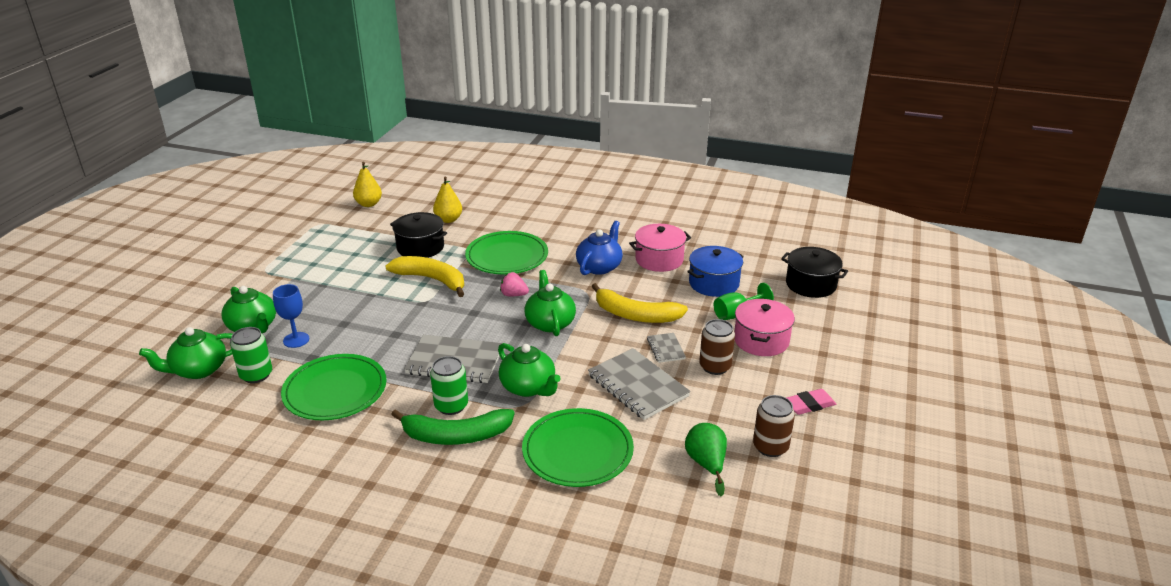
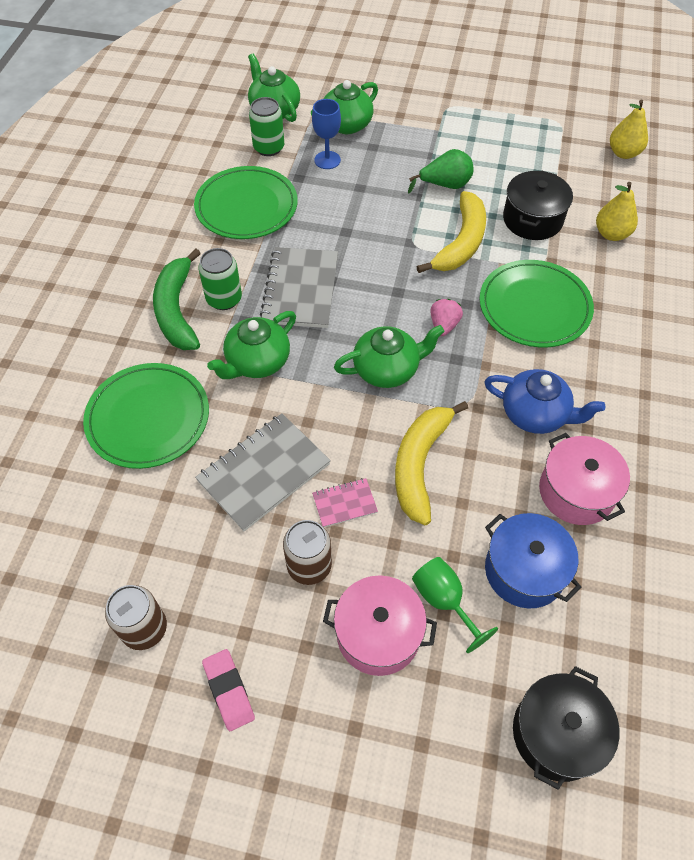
camera: 85 degrees right, 25 degrees up
(665, 349) = (344, 503): grey notebook -> pink notebook
(706, 464) = (118, 550): green pear -> green pear (445, 185)

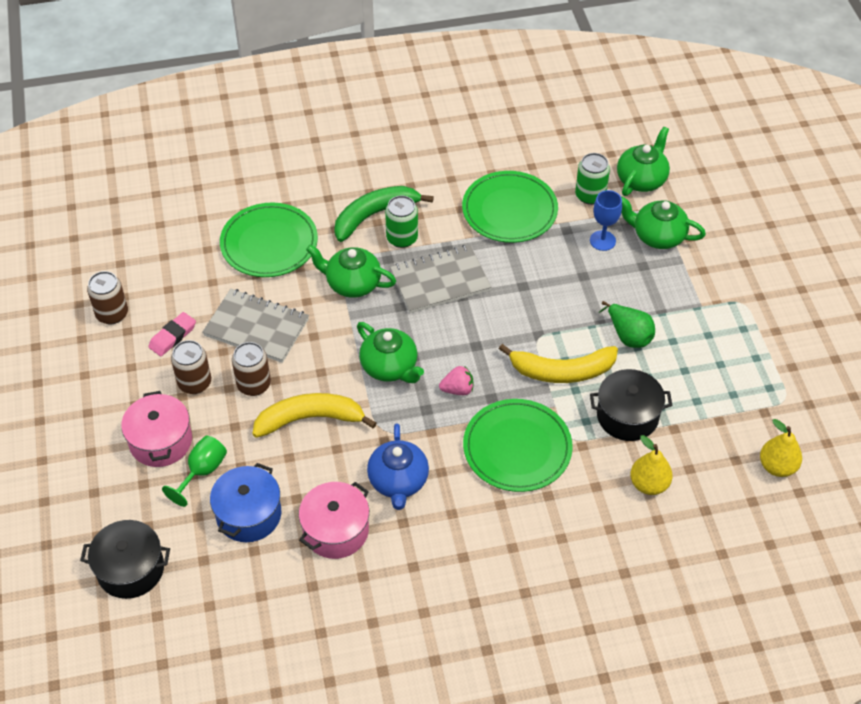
camera: 65 degrees right, 5 degrees down
(229, 691) = (89, 375): pink eraser -> pink eraser (173, 336)
(344, 503) = (254, 384): pink notebook -> brown can

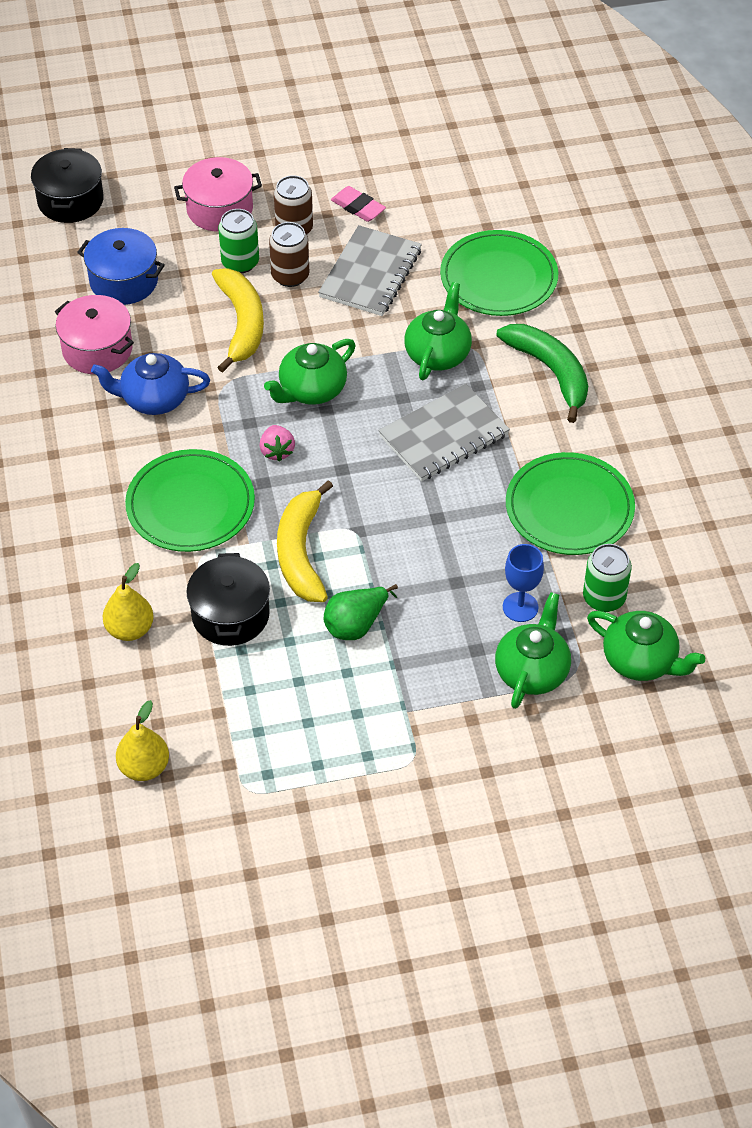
camera: 90 degrees right, 0 degrees up
(112, 314) = (389, 158): brown can -> none
(202, 471) = (179, 243): green goblet -> none
(402, 238) = (513, 399): green can -> green can (240, 262)
(440, 281) = (444, 436): grey notebook -> grey notebook turned 75 degrees clockwise

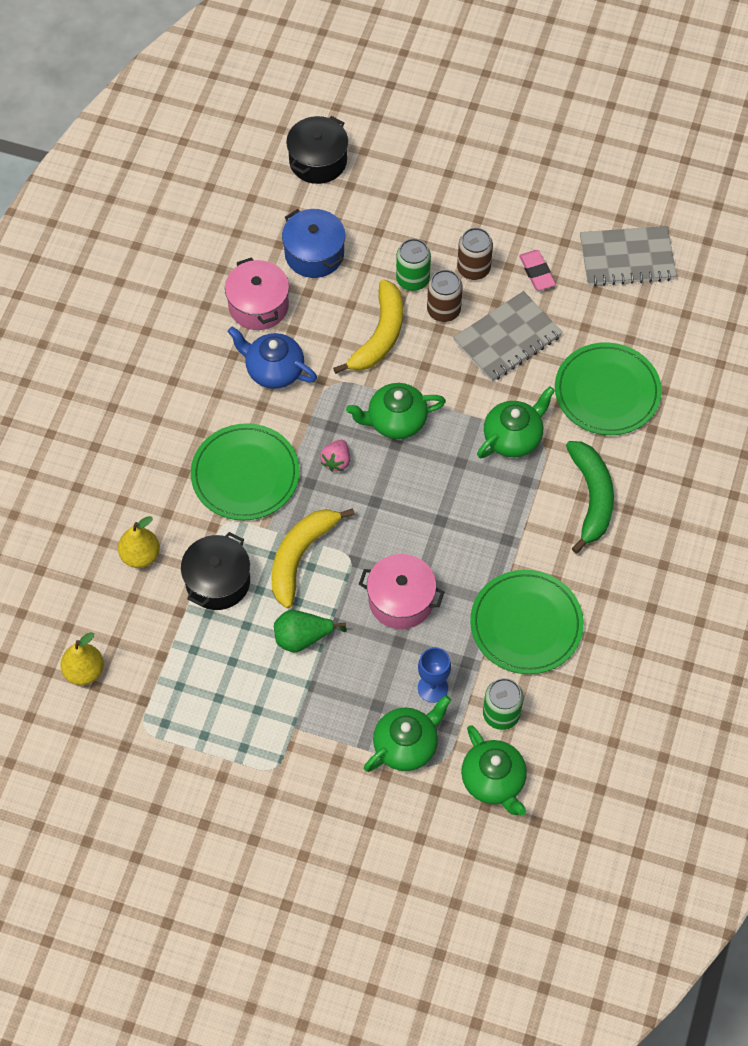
camera: 30 degrees right, 10 degrees up
(219, 209) = (427, 223): pink pot -> pink pot (401, 600)
(444, 436) = (471, 512): grey notebook -> grey notebook (627, 258)

